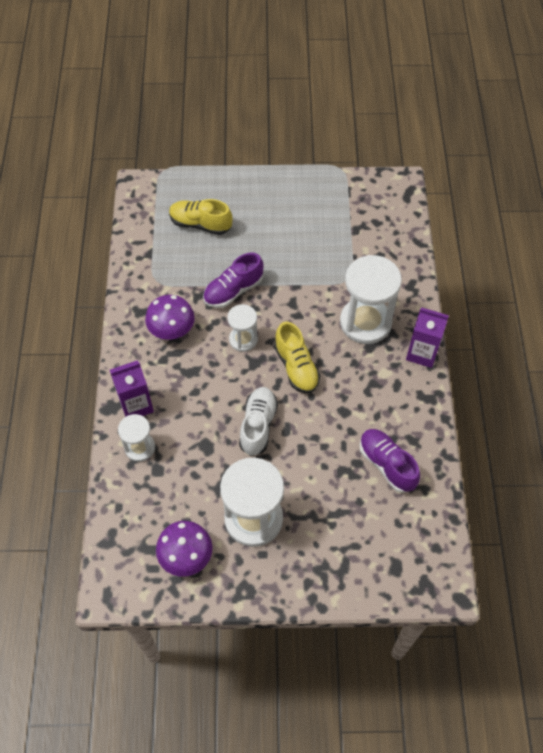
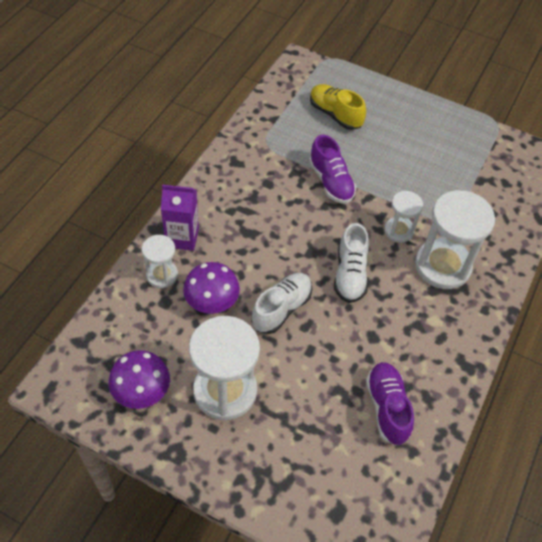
camera: 25 degrees right, 5 degrees down
(172, 329) = (254, 189): purple mushroom -> purple mushroom (212, 301)
(233, 290) = (331, 182): purple shoe -> purple shoe turned 105 degrees counterclockwise
(243, 339) = (314, 227): white hourglass -> white hourglass (399, 231)
(296, 367) = (350, 274): yellow shoe -> white shoe
(422, 353) = (484, 320): purple carton -> none

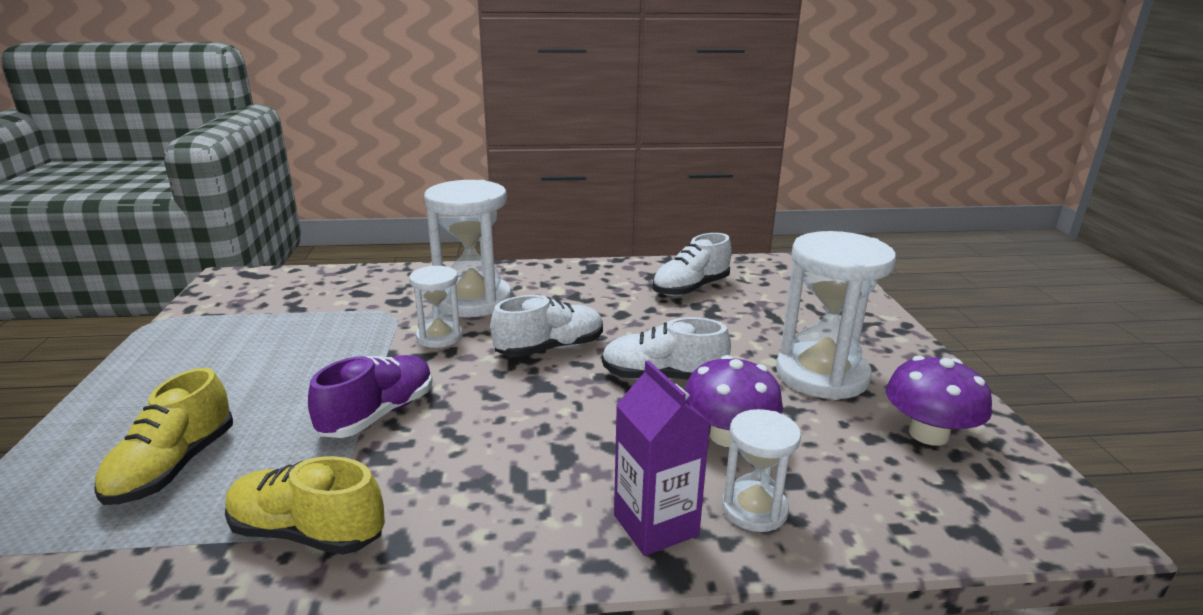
camera: 120 degrees left, 30 degrees down
(262, 142) = (307, 532): none -> yellow shoe
(387, 408) = (691, 288): purple shoe -> white shoe

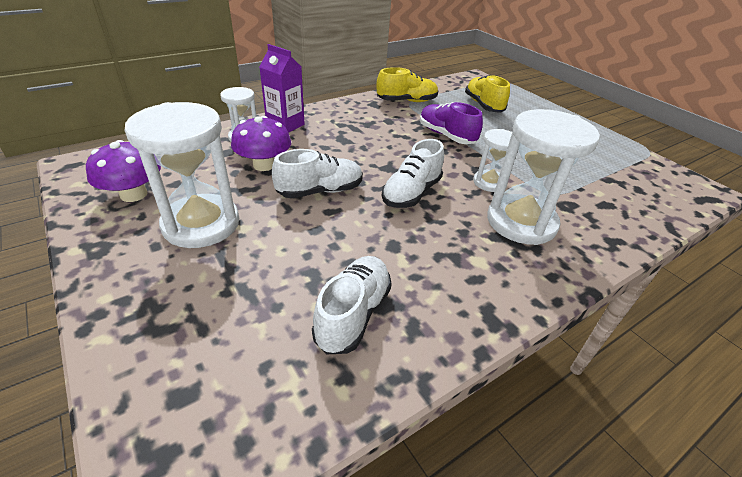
camera: 150 degrees right, 15 degrees up
(378, 414) = (446, 135): purple shoe -> purple shoe turned 135 degrees clockwise

